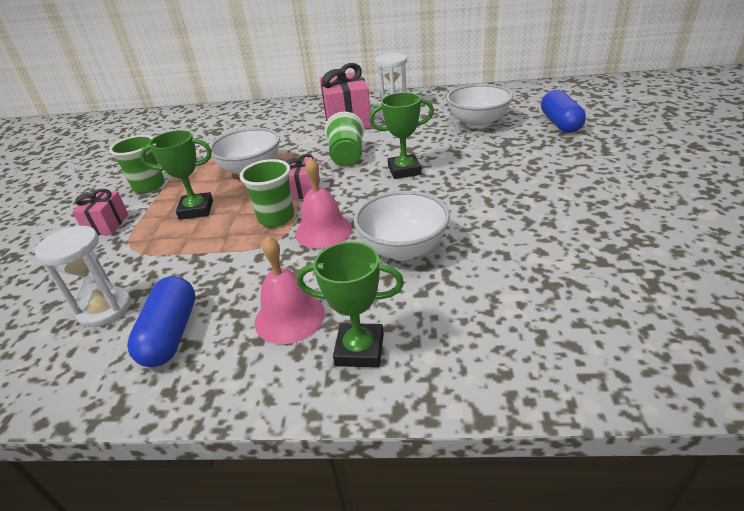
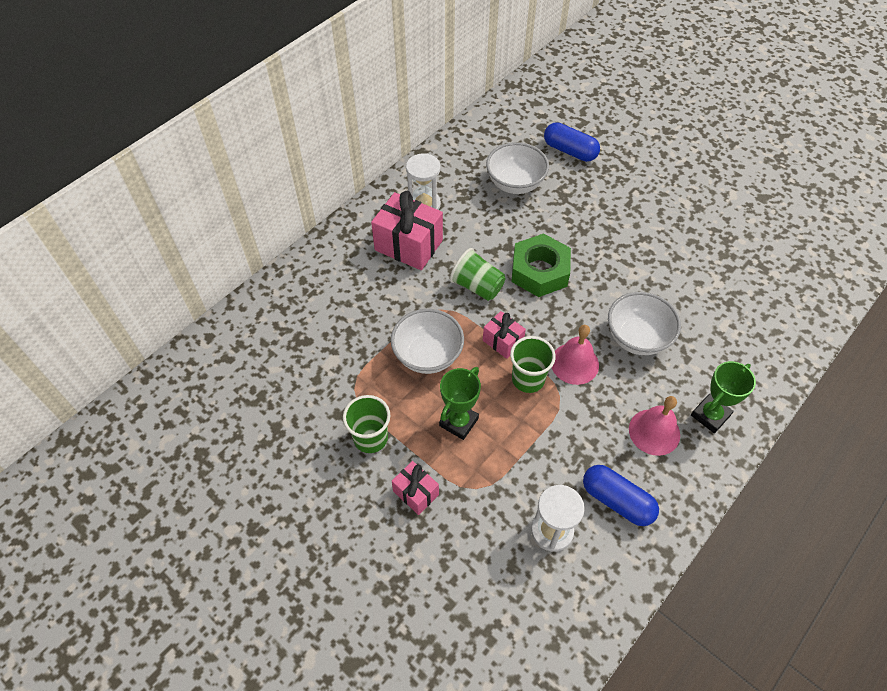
camera: 55 degrees left, 20 degrees up
(404, 170) = (539, 271): green trophy -> green nut

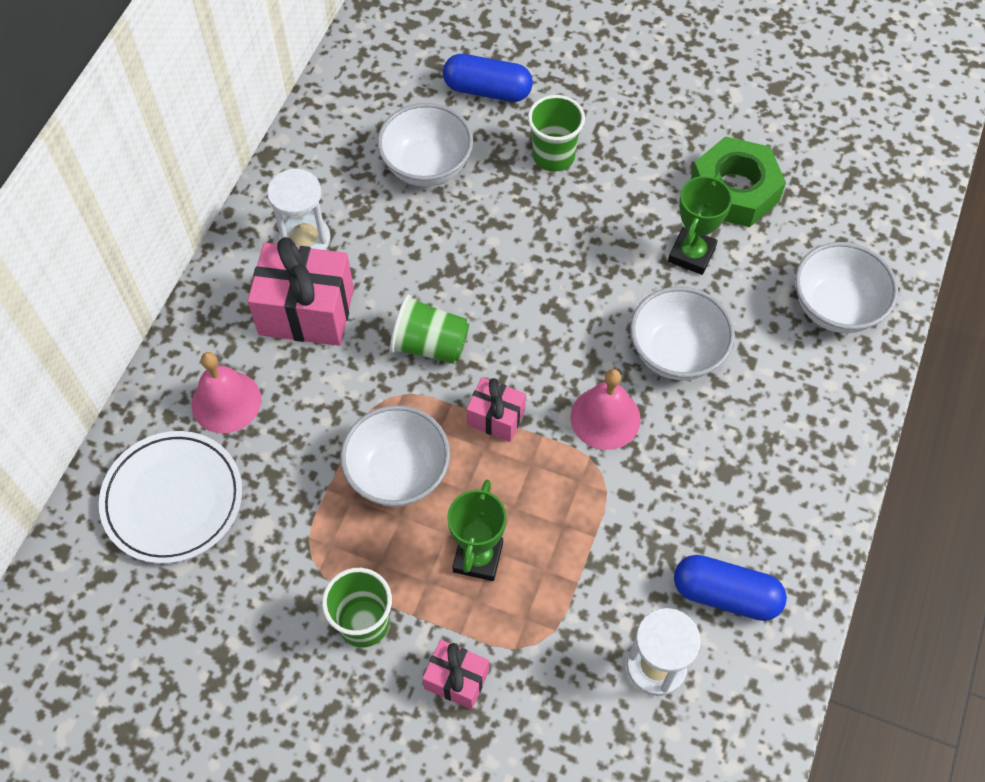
camera: 20 degrees left, 5 degrees up
(285, 328) = (173, 499): none -> white plate
(528, 379) = (550, 462): green cup -> green cup (553, 156)
(539, 271) = (510, 294): green nut -> green nut (734, 190)
(654, 432) = (742, 481): pink bell -> pink bell (226, 401)
(710, 415) = (806, 433): green trophy -> green trophy (691, 254)
(759, 342) = (835, 307): none -> white bowl

